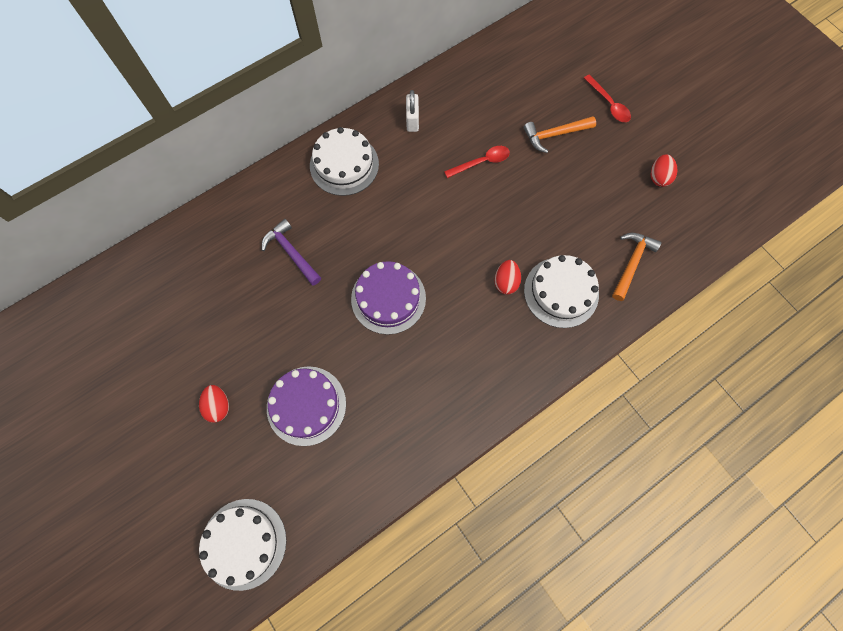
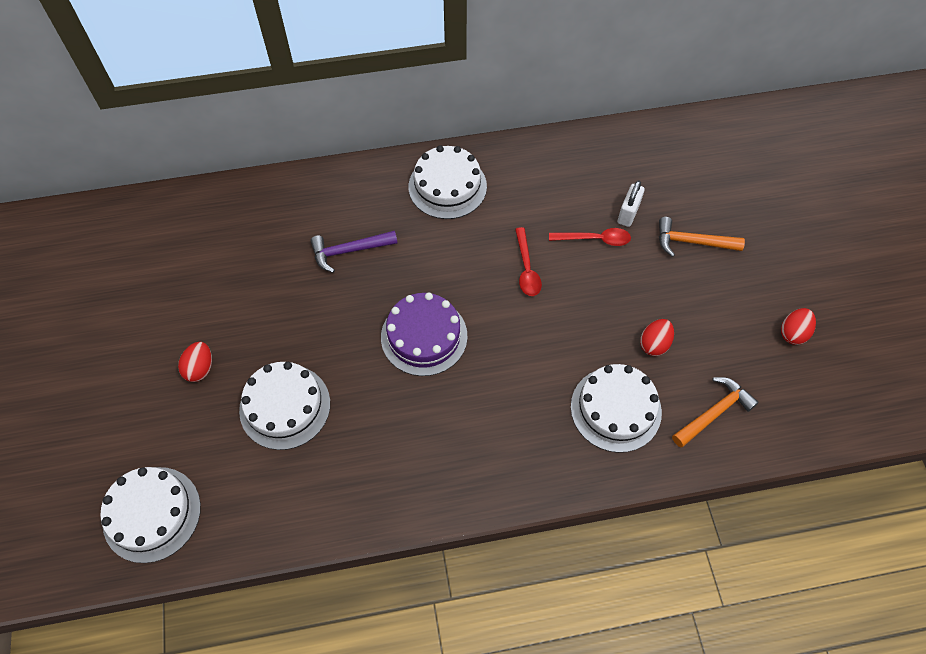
camera: 25 degrees right, 10 degrees down
(291, 253) = (349, 251): purple hammer -> purple hammer turned 90 degrees counterclockwise
(306, 405) = (285, 406): purple cake -> white cake
(412, 120) = (541, 170): white padlock -> white padlock (628, 213)
(506, 282) = (559, 372): red egg -> red egg (654, 344)
(608, 104) = (771, 233): red spoon -> red spoon (526, 268)

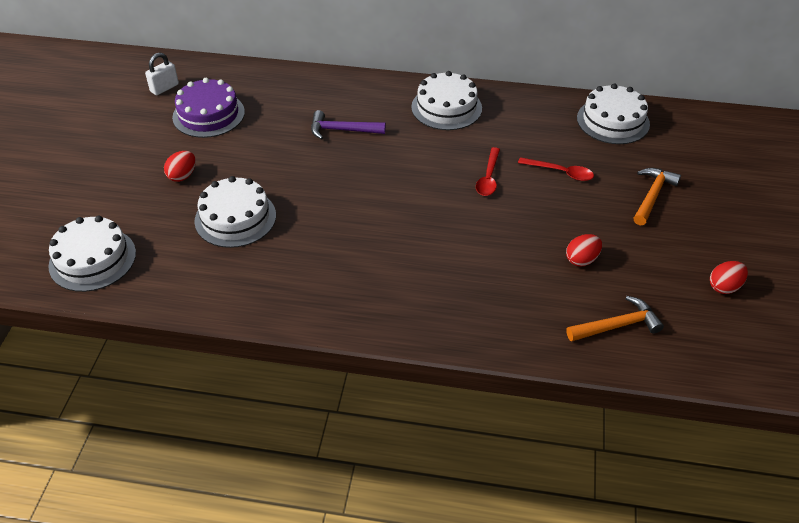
camera: 20 degrees right, 15 degrees down
(424, 336) = (375, 201): purple cake -> purple cake (208, 114)
(615, 409) = (522, 297): white cake -> white cake (613, 121)
(628, 213) = (600, 162): white padlock -> white padlock (164, 88)
(692, 242) = (652, 196): orange hammer -> orange hammer turned 90 degrees clockwise

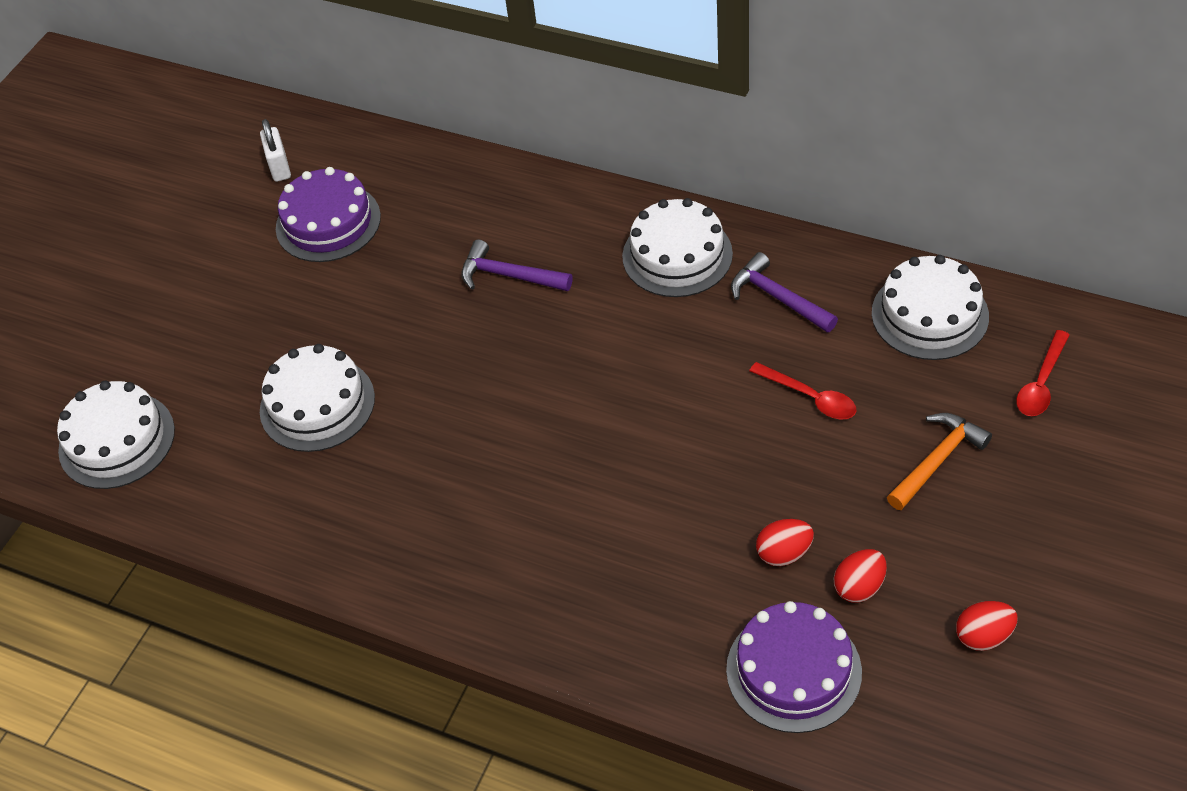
camera: 20 degrees right, 5 degrees up
(164, 88) = (279, 167): white padlock -> white padlock turned 75 degrees counterclockwise
(182, 176) = (265, 323): red egg -> red egg (859, 587)
(488, 178) = (696, 390): red spoon -> red spoon (1041, 383)
(518, 123) = (778, 298): none -> purple hammer
(617, 326) = (793, 670): orange hammer -> purple cake

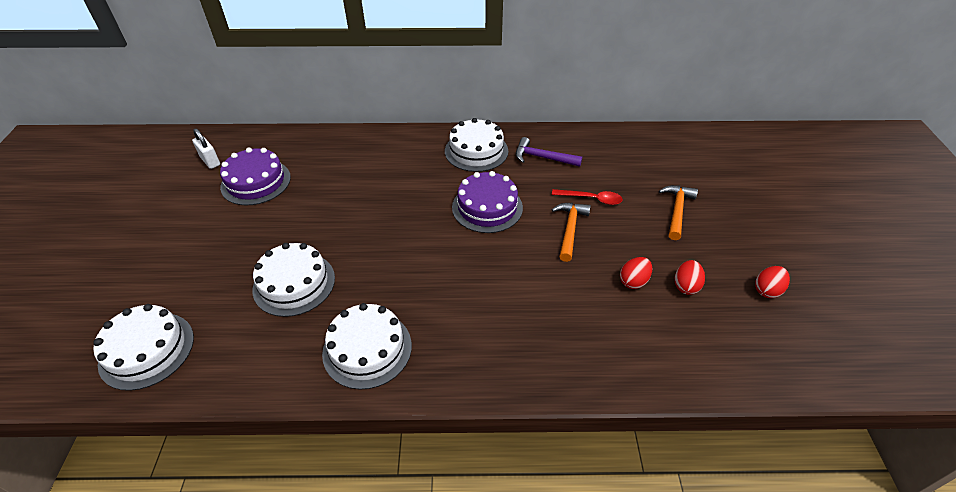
camera: 30 degrees left, 5 degrees down
(509, 276) = (385, 182): purple hammer -> none
(741, 440) = (570, 229): none -> orange hammer
(793, 670) = (685, 345): purple cake -> purple cake (487, 207)
(930, 314) = (623, 147): white cake -> white cake (367, 349)
(1041, 383) = (697, 163): red spoon -> none

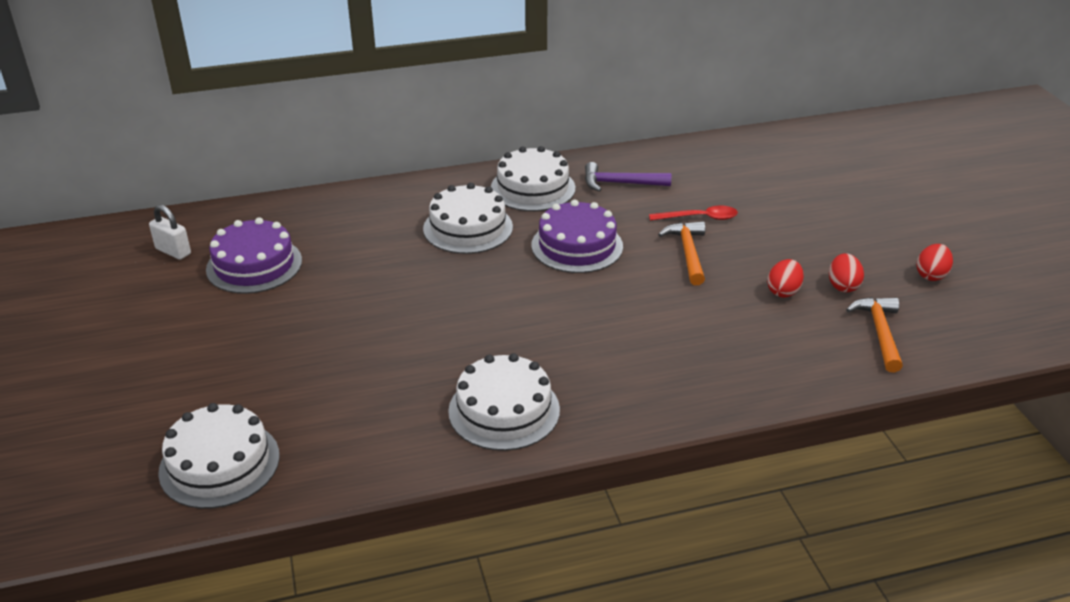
camera: 15 degrees left, 10 degrees down
(294, 283) = (373, 363): white cake -> white cake (468, 228)
(676, 211) = (803, 215): orange hammer -> orange hammer (879, 333)

